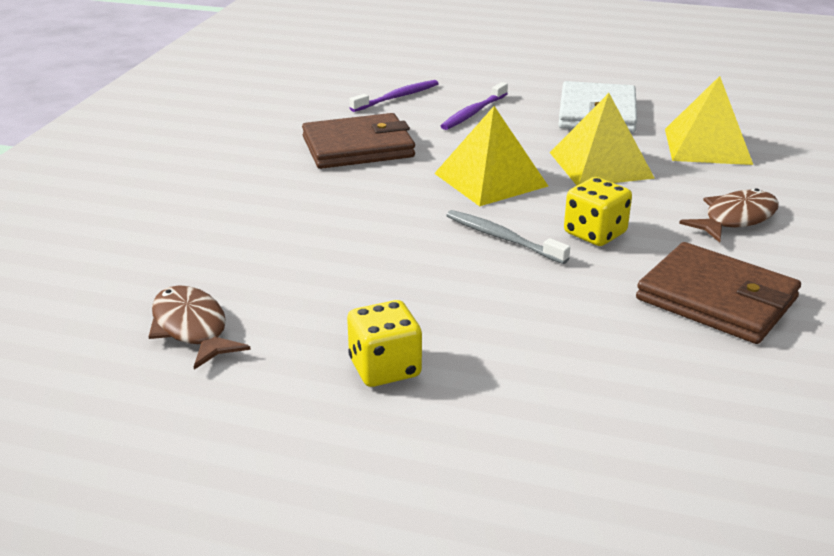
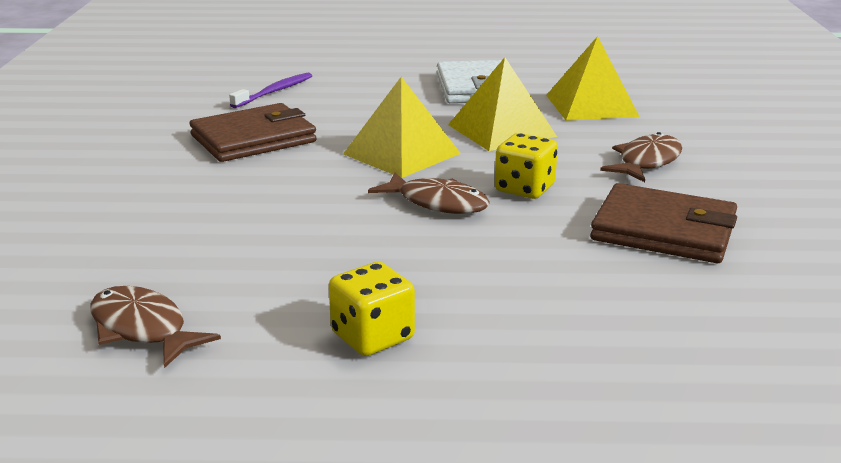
camera: 15 degrees left, 5 degrees down
(473, 113) = (358, 98): purple toothbrush -> none
(502, 238) = (437, 203): grey toothbrush -> brown fish

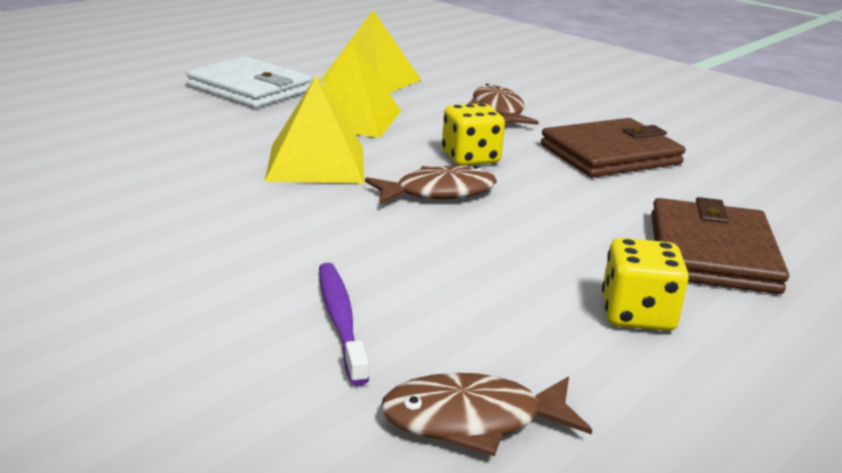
camera: 50 degrees left, 0 degrees up
(253, 139) = (136, 198): brown wallet -> brown wallet (712, 253)
(275, 92) = (45, 145): purple toothbrush -> purple toothbrush (340, 320)

